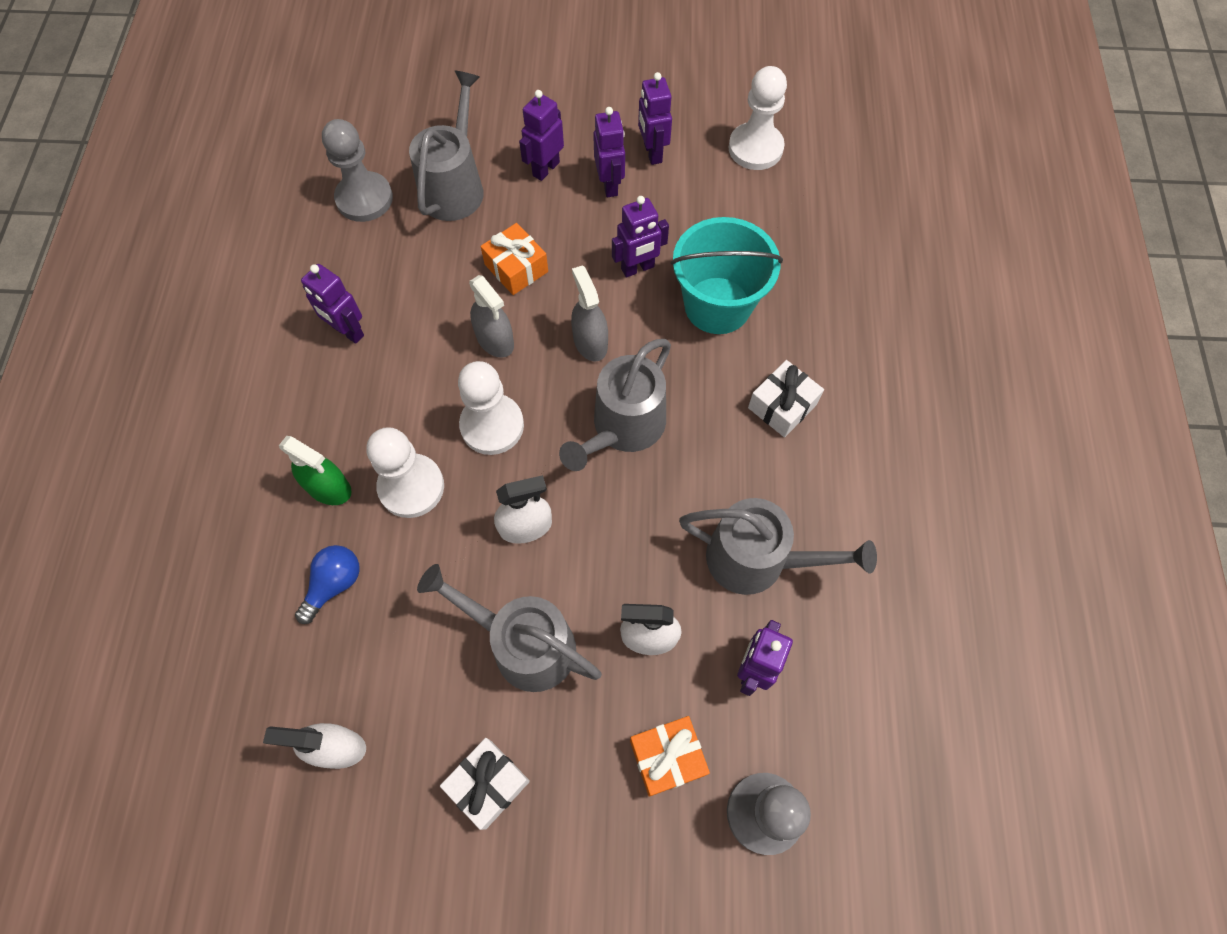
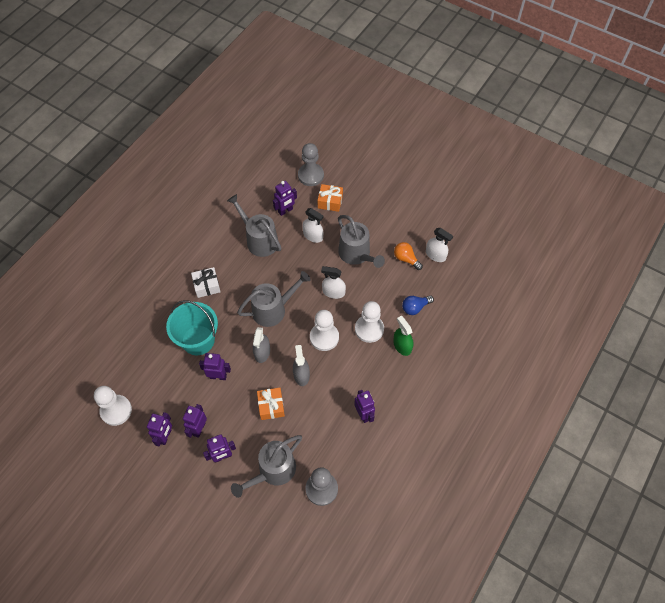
camera: 150 degrees left, 5 degrees down
(404, 696) = (406, 259): none -> orange light bulb
(488, 784) = (390, 222): white gift -> none

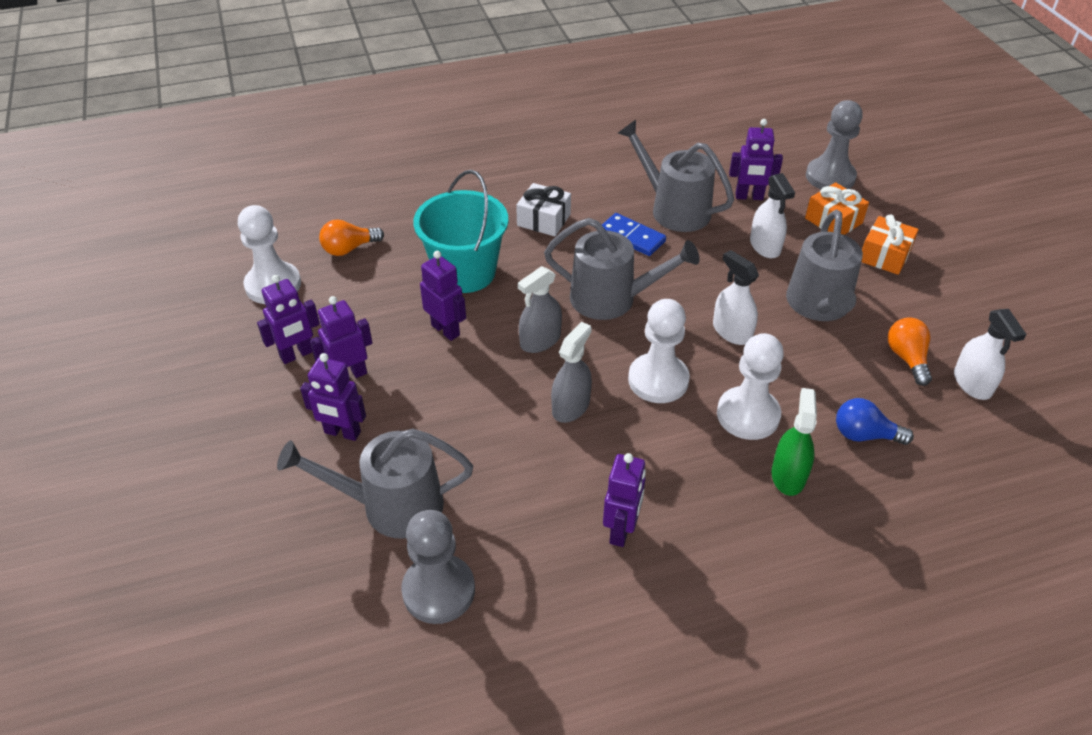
camera: 40 degrees right, 15 degrees down
(131, 365) = (349, 249): none -> orange light bulb
(254, 269) = (631, 237): none -> blue domino
(259, 240) = (674, 209): grey watering can -> grey watering can turned 45 degrees counterclockwise
(271, 406) = (481, 417): orange gift -> orange gift (884, 255)

